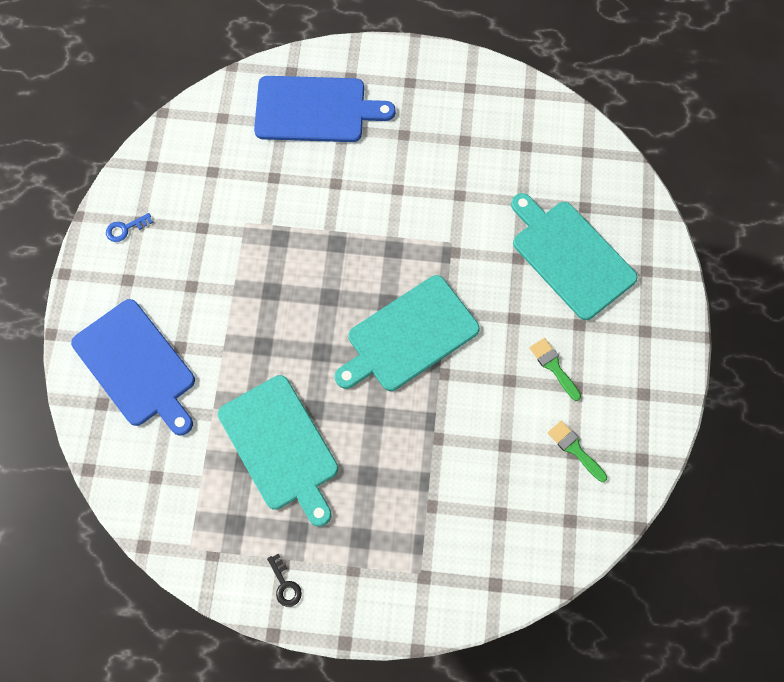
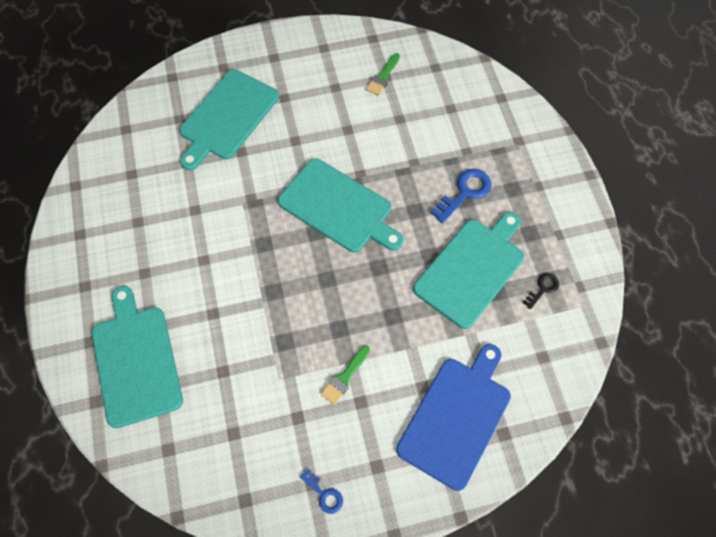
camera: 110 degrees left, 5 degrees down
(285, 584) = (572, 227): black key -> black key (542, 289)
(315, 110) = (136, 361): blue cutting board -> turquoise cutting board
(376, 479) = (464, 193): none -> blue key
(553, 366) = (325, 105): green brush -> green brush (344, 377)

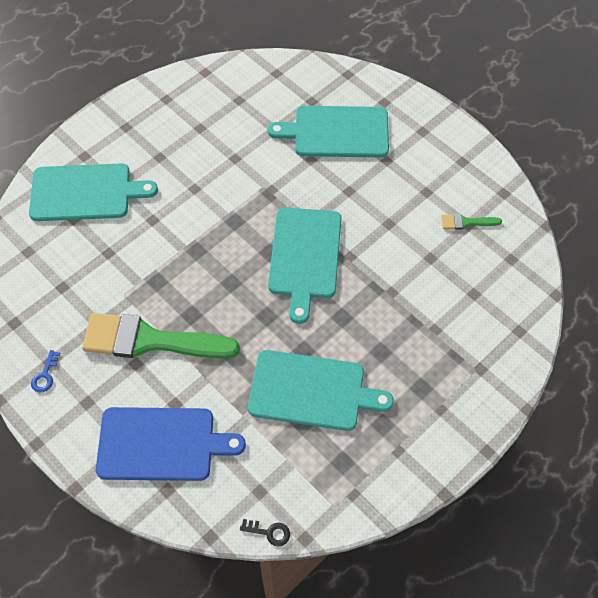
camera: 60 degrees right, 5 degrees down
(136, 361) = (85, 193): turquoise cutting board -> turquoise cutting board turned 45 degrees clockwise
(344, 377) = (150, 340): green brush -> green brush, size x2.40
(464, 193) = (388, 348): blue key -> none
(542, 289) = (329, 461): black key -> black key (269, 532)

